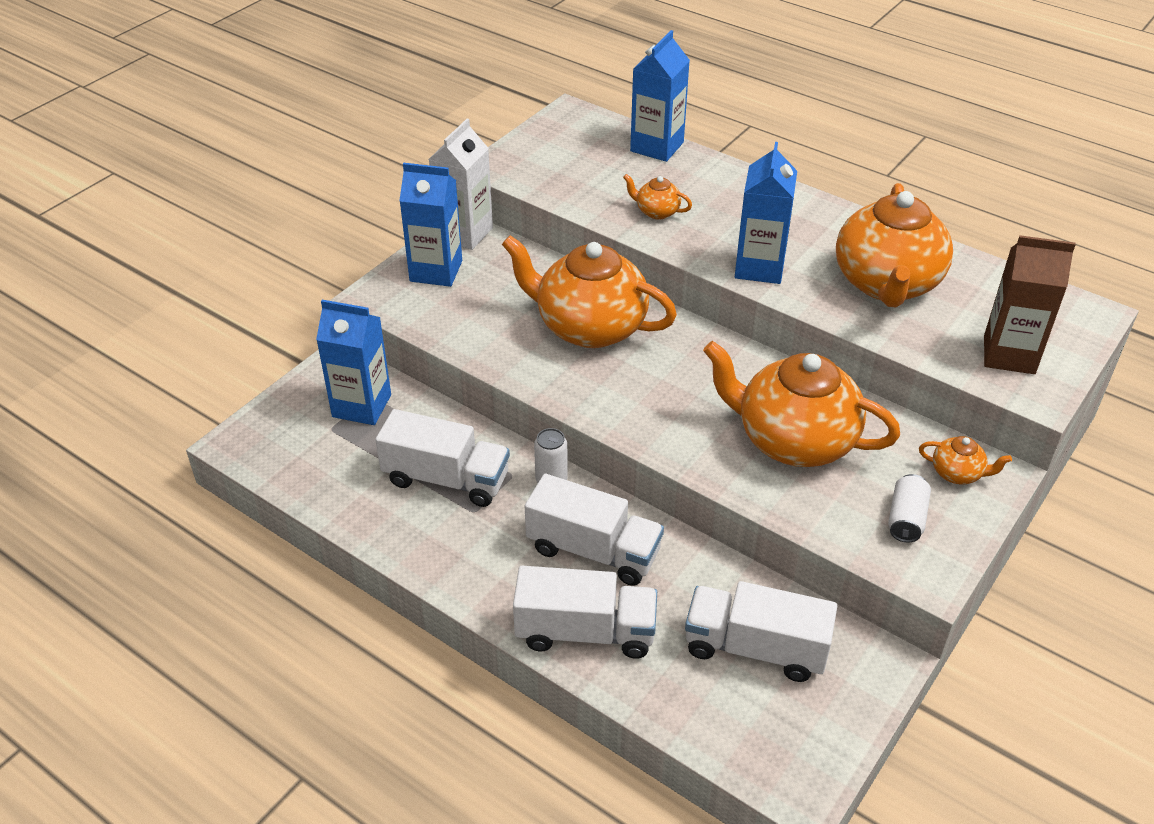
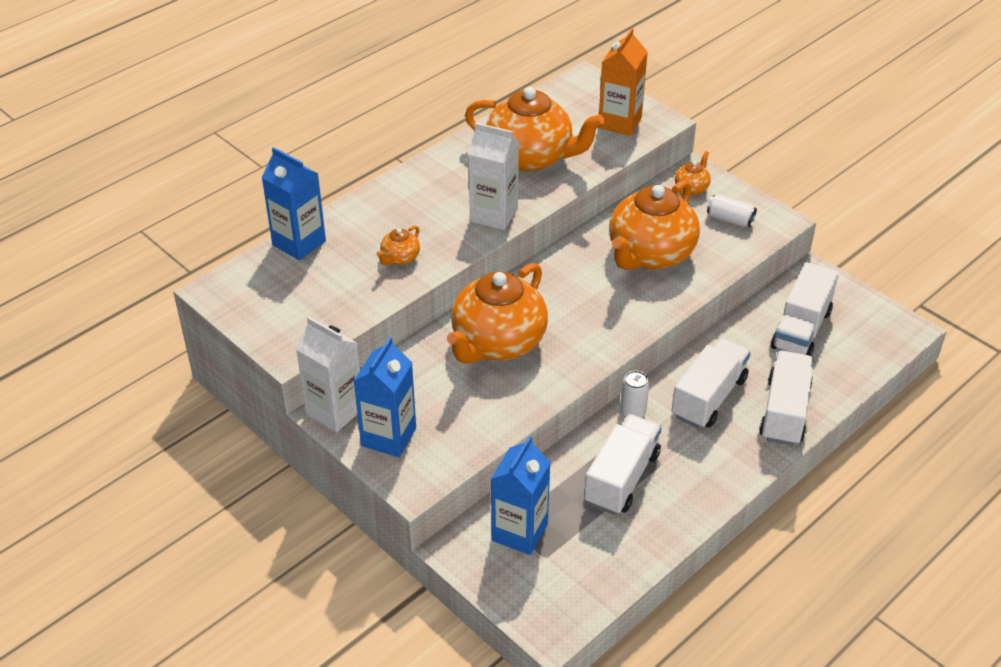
camera: 80 degrees left, 0 degrees up
(759, 267) = (494, 215): blue carton -> white carton
(1009, 354) = (620, 122): brown carton -> orange carton

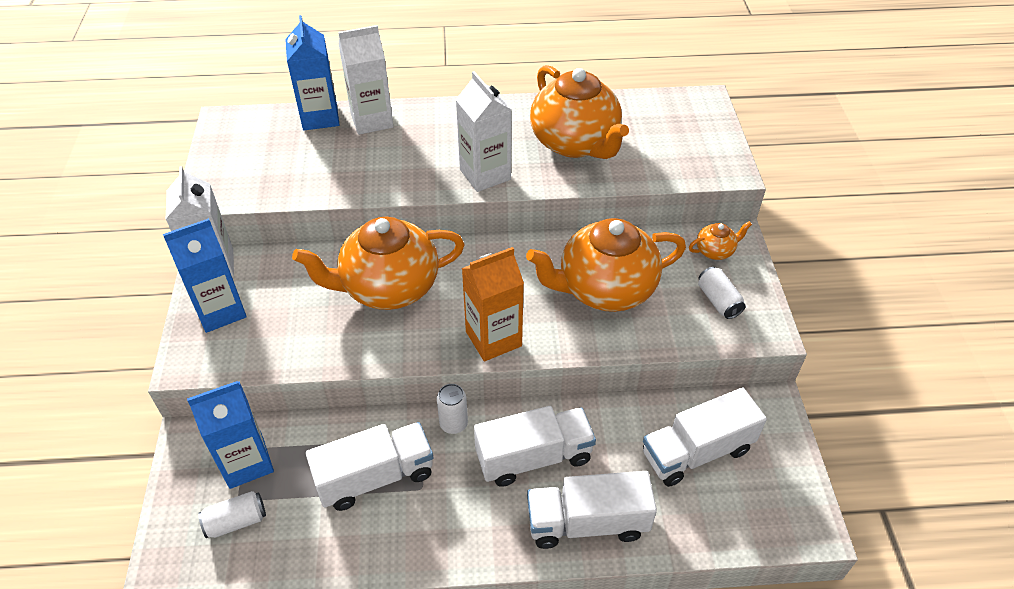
camera: 40 degrees right, 5 degrees up
(347, 222) = (372, 120): none -> white carton
(400, 258) = (371, 169): orange teapot -> none
(562, 569) = (236, 521): none -> white can
(620, 122) = (690, 153): orange carton -> orange carton (493, 339)
(784, 412) = (587, 522): white truck -> white truck turned 150 degrees counterclockwise

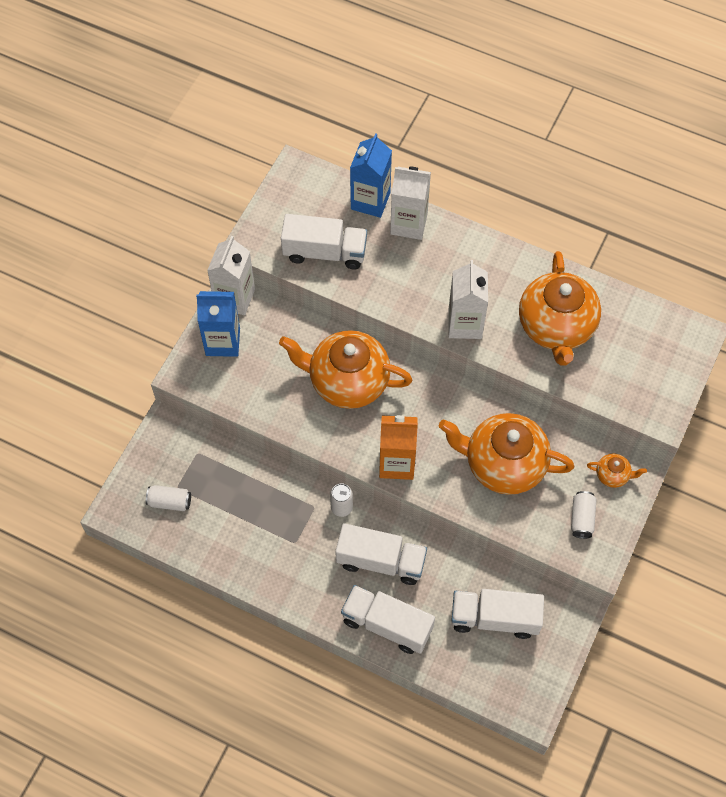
camera: 30 degrees right, 15 degrees up
(246, 462) = (193, 463): blue carton -> none
(375, 477) = (270, 518): white truck -> white truck (325, 252)

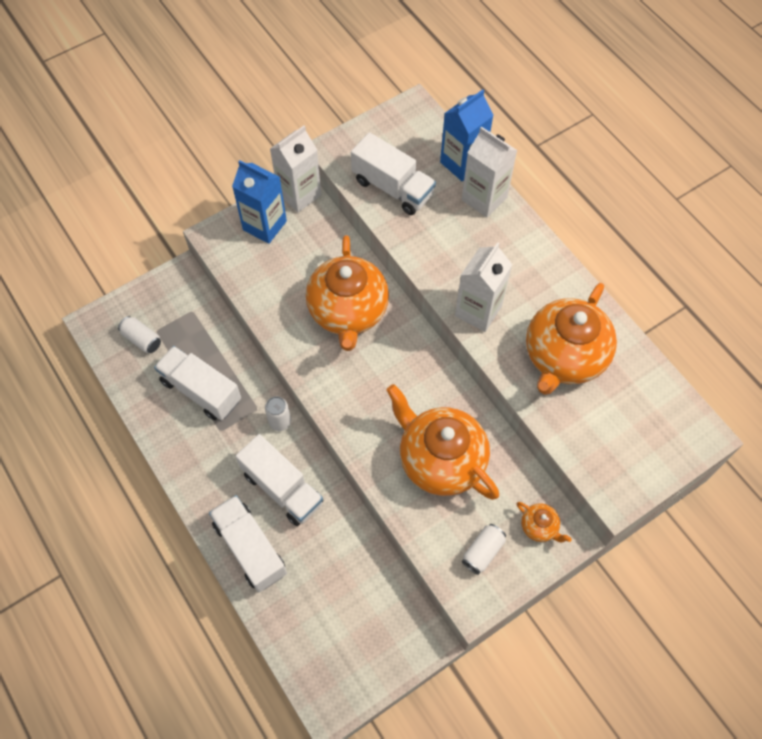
camera: 30 degrees right, 0 degrees up
(347, 381) = (348, 312): orange teapot -> orange teapot turned 135 degrees counterclockwise
(397, 463) = (343, 406): orange carton -> none
(494, 618) = (350, 599): white truck -> white truck (201, 390)

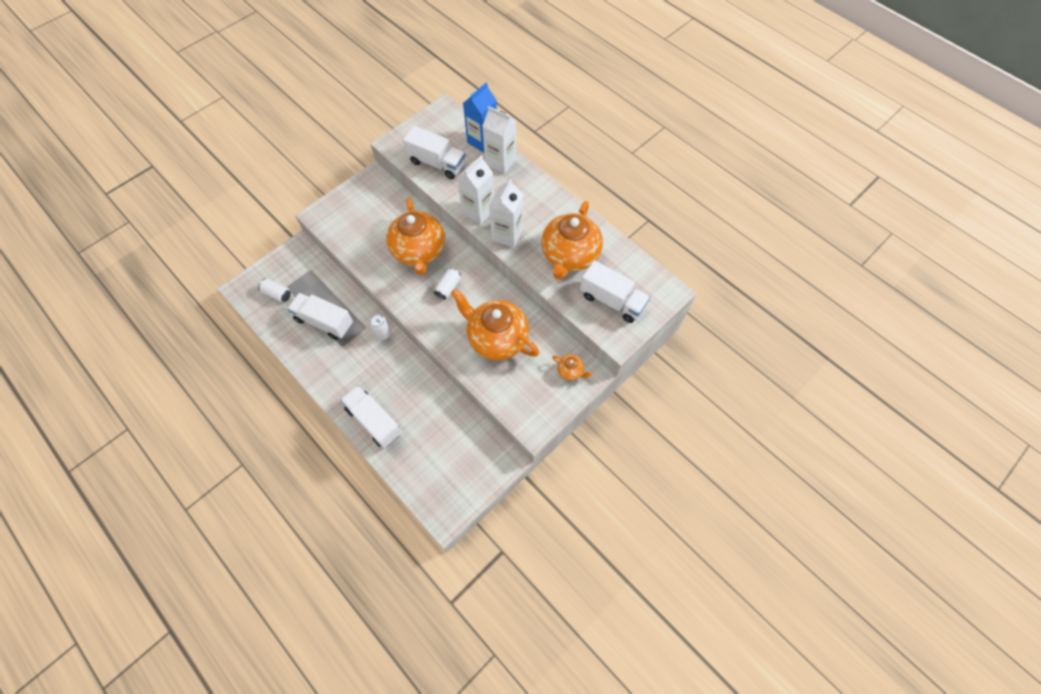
camera: 10 degrees left, 0 degrees up
(264, 225) = (352, 203): blue carton -> none
(282, 488) = (391, 377): white truck -> white truck (612, 301)
(299, 194) = (374, 179): white carton -> white carton (478, 211)
(483, 551) = (534, 393): white can -> white can (448, 287)

